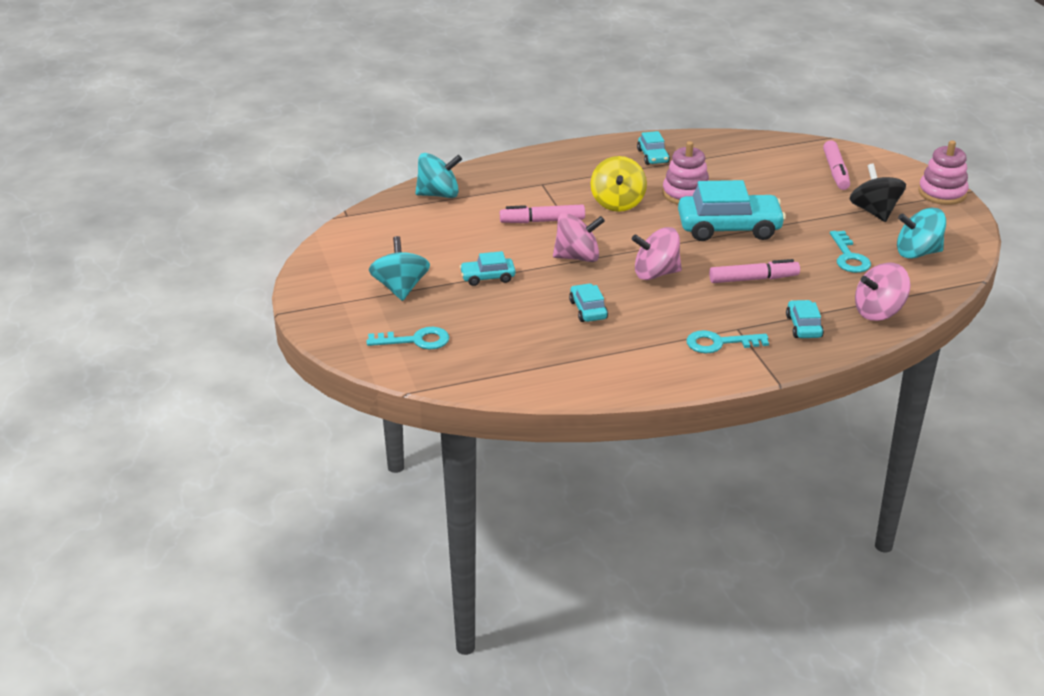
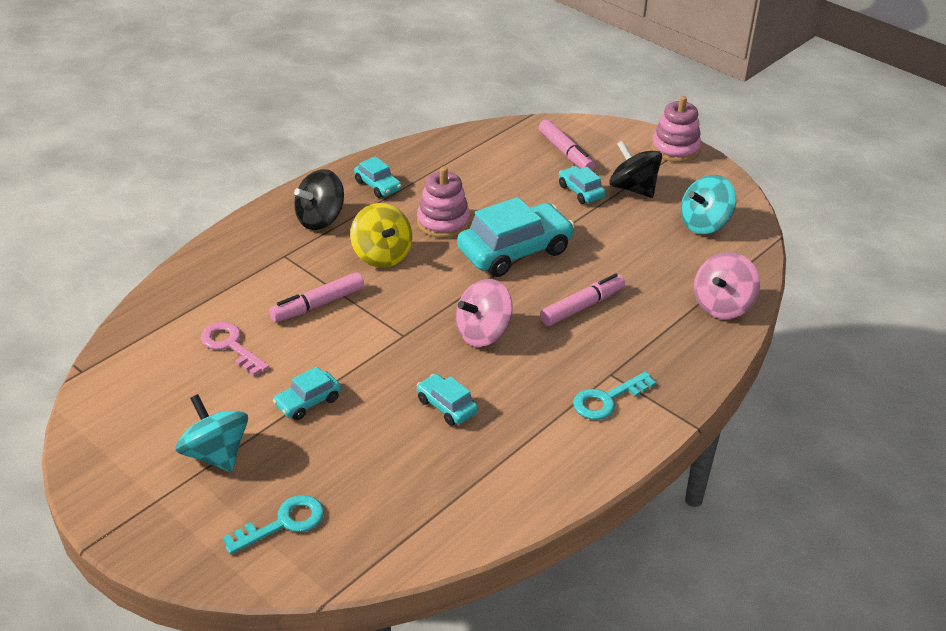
camera: 30 degrees left, 5 degrees up
(439, 194) = (176, 306): turquoise spinning top -> none
(459, 228) = (230, 346): none -> pink key
(577, 257) = (388, 340): pink spinning top -> none
(588, 167) = (320, 219): none -> black spinning top
(803, 326) = (669, 348): turquoise car -> turquoise car (581, 191)
(849, 257) = (649, 249): turquoise key -> none

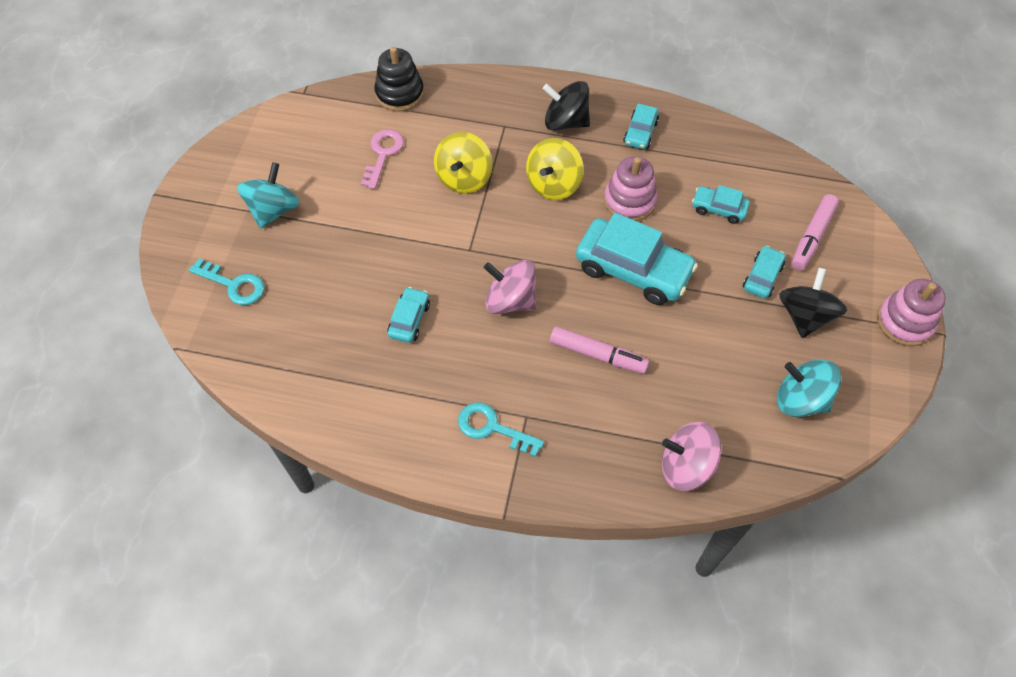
camera: 60 degrees right, 20 degrees up
(166, 304) = (399, 93): none -> black stacking toy
(308, 402) = (356, 232): turquoise car -> turquoise car (718, 209)
(318, 305) = (464, 178): pink marker -> yellow spinning top

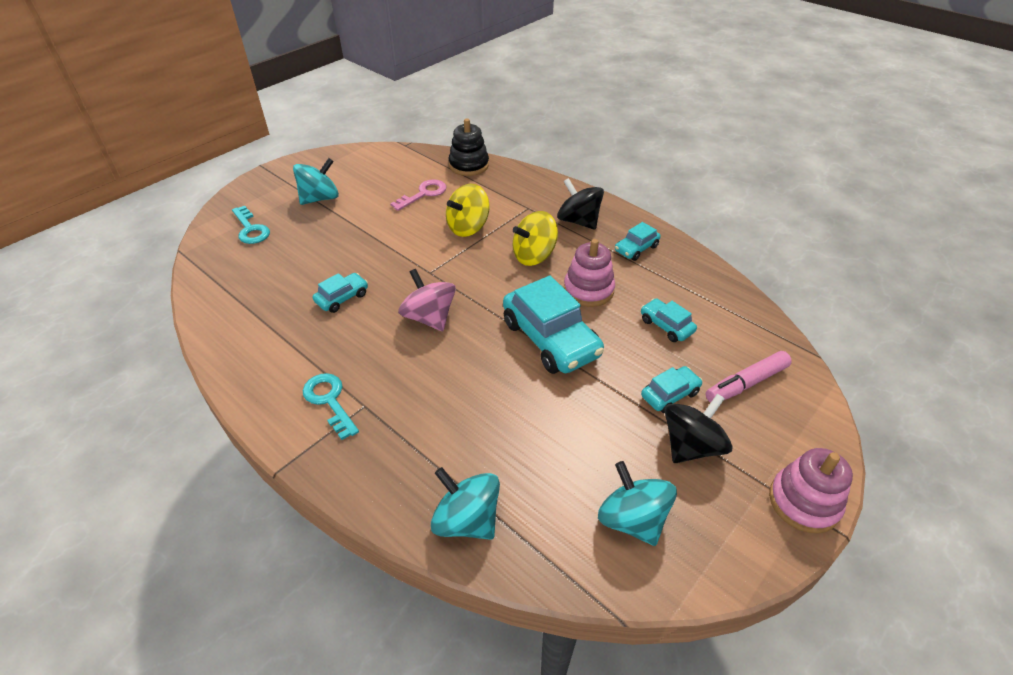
camera: 30 degrees right, 15 degrees down
(598, 355) = (465, 388): pink marker -> none
(686, 466) = (467, 520): pink spinning top -> turquoise spinning top

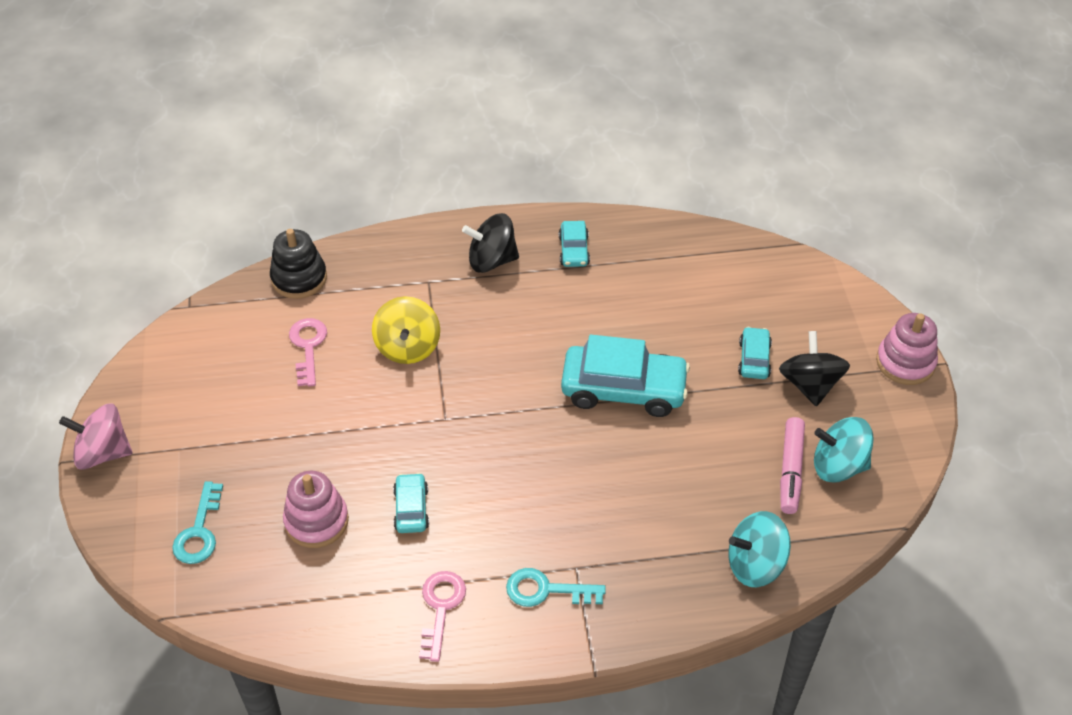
camera: 50 degrees left, 5 degrees up
(251, 229) = (199, 531): turquoise key -> turquoise key turned 90 degrees clockwise
(271, 356) = (441, 608): none -> pink key
(320, 198) = (210, 440): turquoise spinning top -> none
(429, 318) = (510, 457): pink spinning top -> pink spinning top (103, 453)
(534, 256) = (506, 327): yellow spinning top -> none
(588, 290) = (591, 322): pink stacking toy -> pink stacking toy (316, 521)
(666, 326) = (684, 305): turquoise car -> none
(746, 383) = (786, 306): pink marker -> pink marker (790, 470)

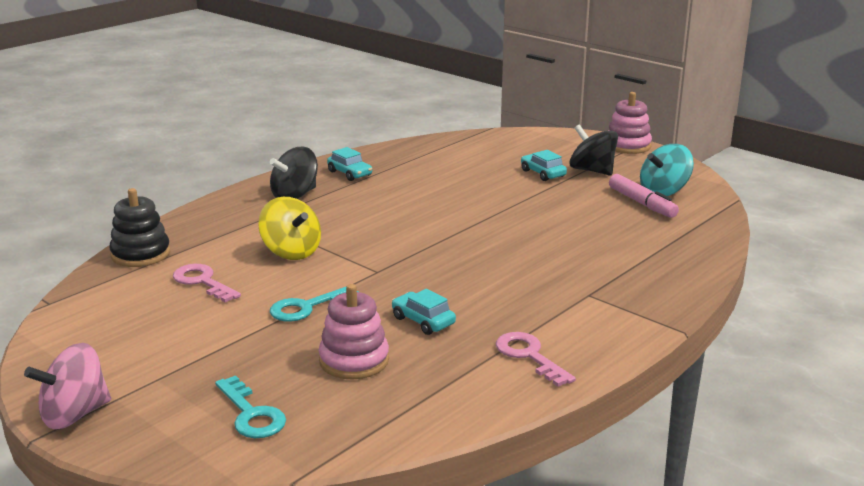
camera: 40 degrees left, 25 degrees down
(546, 590) = (587, 313): turquoise key -> turquoise key (306, 307)
(623, 389) = (483, 212): turquoise car -> none
(755, 564) = (692, 245): turquoise spinning top -> none

